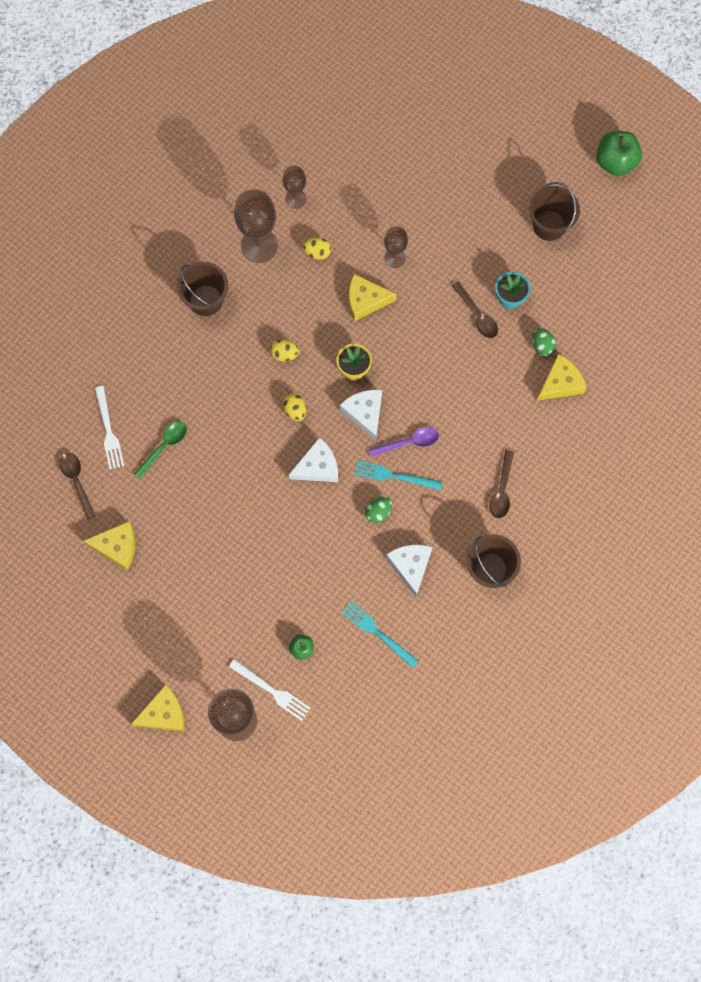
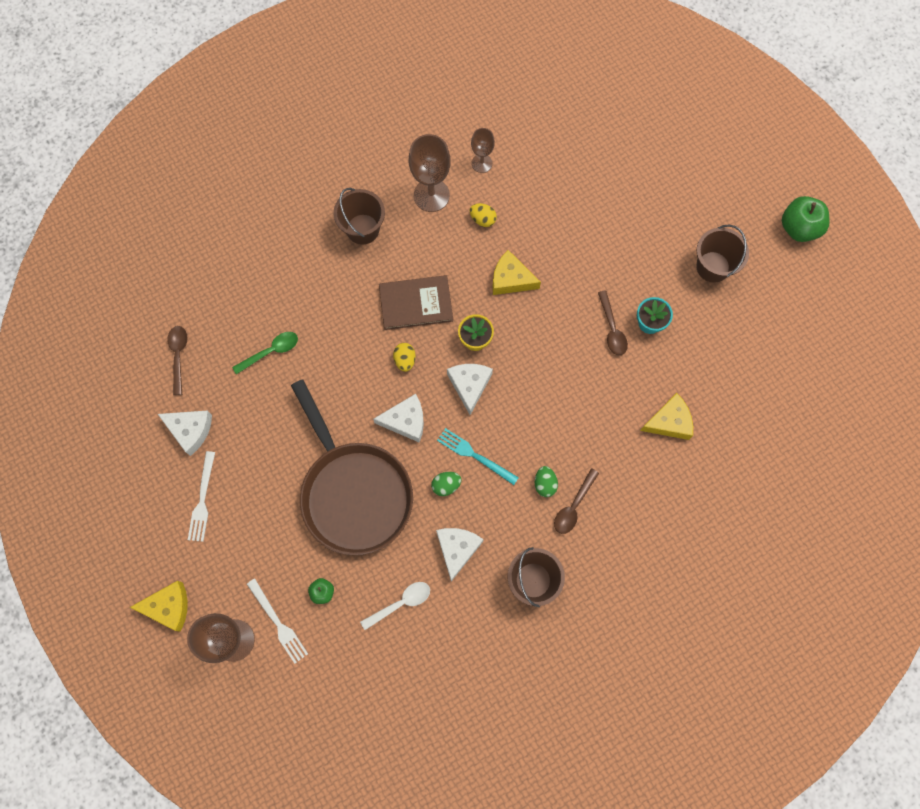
camera: 20 degrees right, 0 degrees up
(109, 431) = (226, 319): white fork -> white fork (202, 500)
(117, 546) = (190, 430): yellow cheese -> white cheese
(285, 354) = (416, 303): yellow egg -> brown book
(295, 549) = (353, 493): none -> brown pan
(377, 632) = (400, 603): turquoise fork -> white spoon
(394, 258) = (553, 248): brown goblet -> none
(409, 442) = (501, 428): purple spoon -> none
(542, 346) = (664, 379): green egg -> green egg (545, 484)

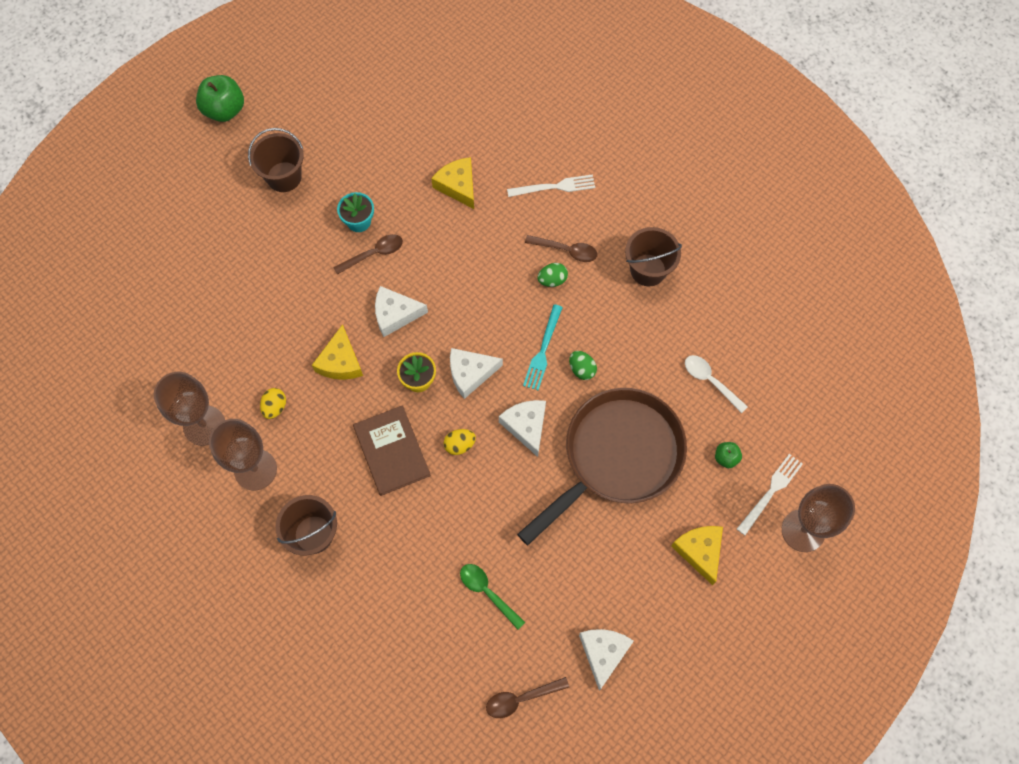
camera: 105 degrees left, 5 degrees down
(168, 607) = (795, 609): yellow cheese -> yellow cheese (699, 551)
(202, 500) = (675, 612): white fork -> white fork (555, 187)
(457, 549) = (641, 343): white cheese -> white cheese (395, 314)
(481, 163) = (204, 425): brown goblet -> brown goblet, size x1.71

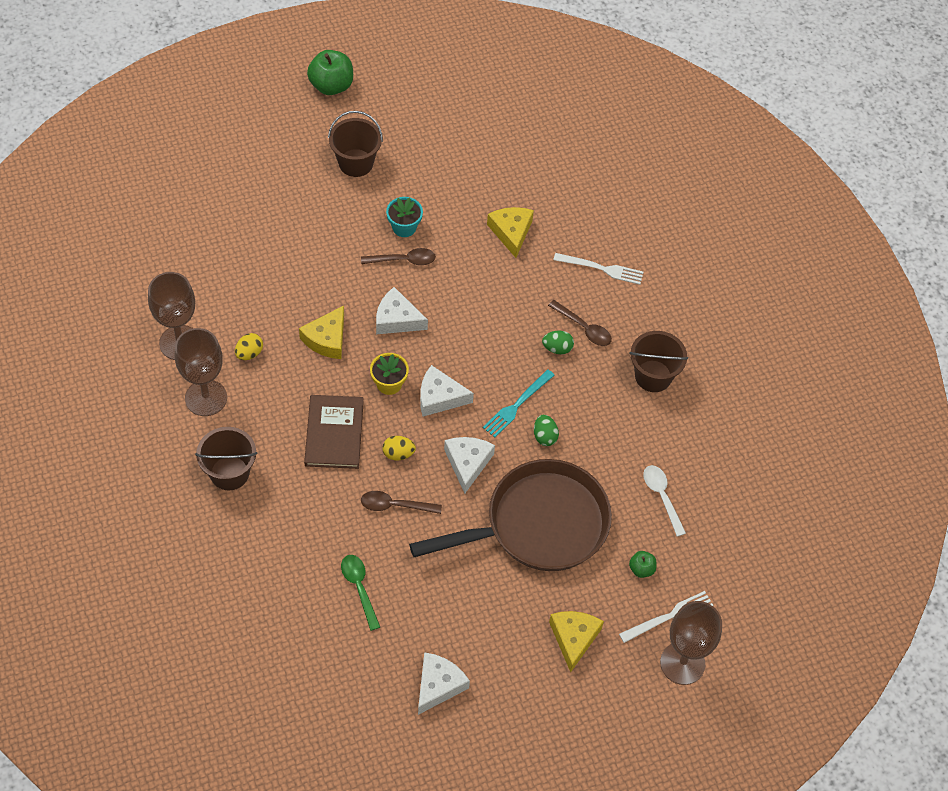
camera: 20 degrees right, 10 degrees down
(521, 698) = (344, 689): brown spoon -> brown spoon (395, 505)

